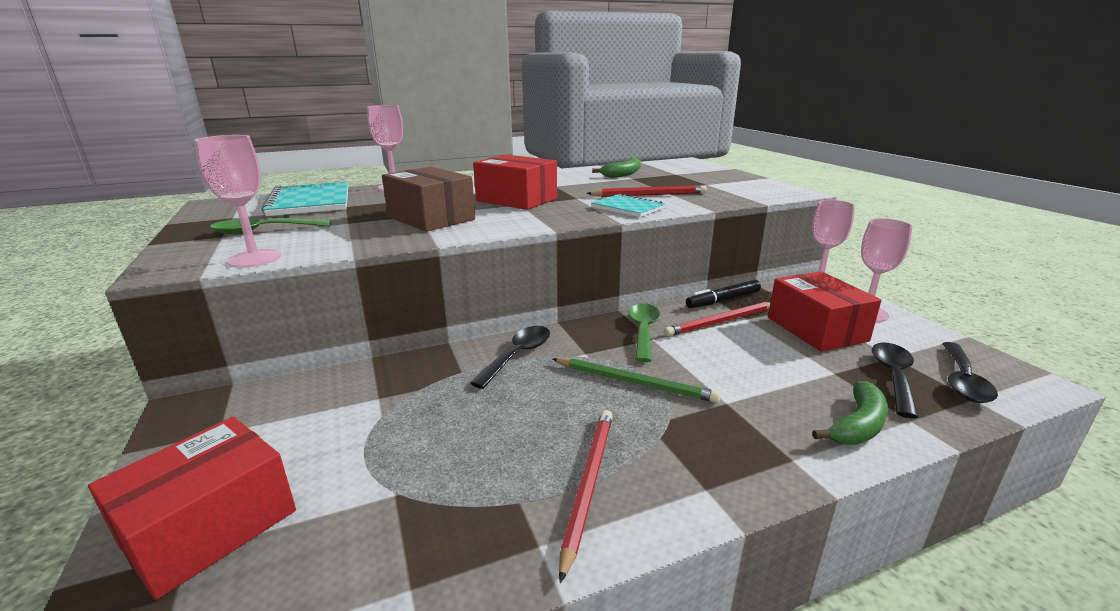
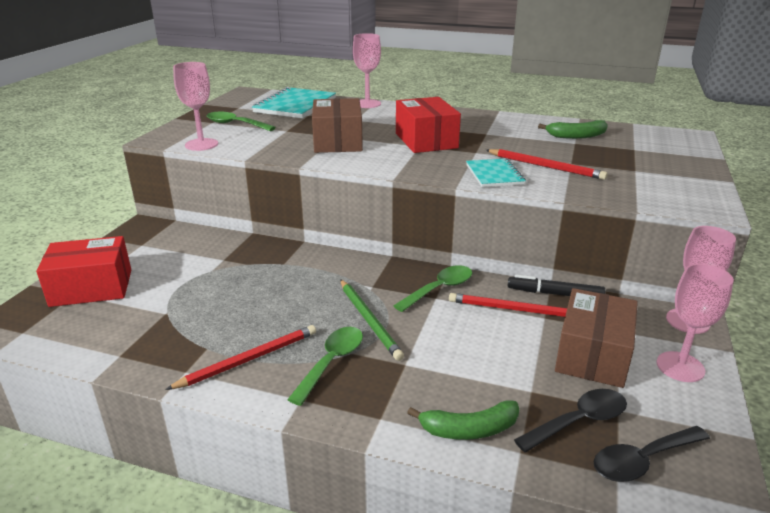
camera: 40 degrees right, 5 degrees up
(518, 355) = (329, 268): black spoon -> none
(669, 436) = (331, 362): none -> green spoon
(816, 329) = (592, 354): red box -> brown box

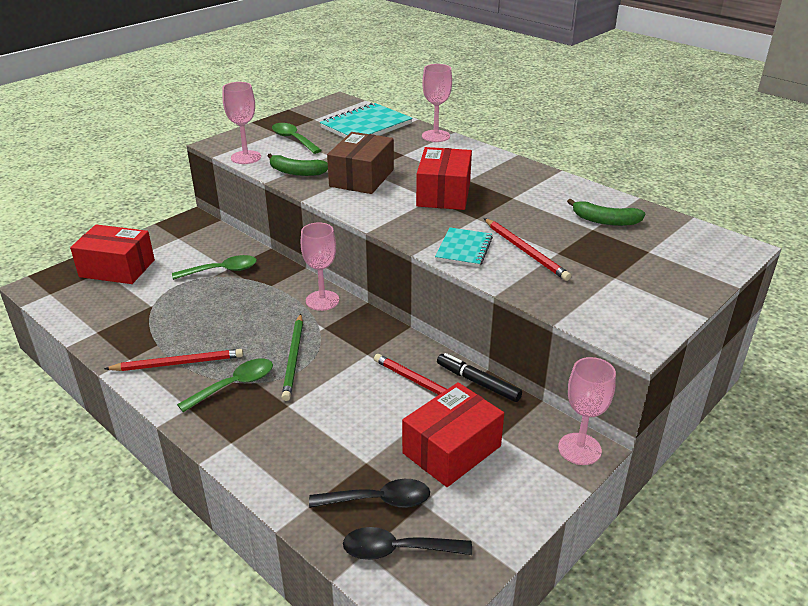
camera: 25 degrees right, 5 degrees up
(439, 289) = (378, 347): green spoon -> green spoon (222, 271)
(469, 429) = (287, 475): green banana -> green banana (296, 172)
(592, 354) = (451, 449): brown box -> red box
(680, 367) = (521, 488): pink goblet -> pink goblet (322, 300)

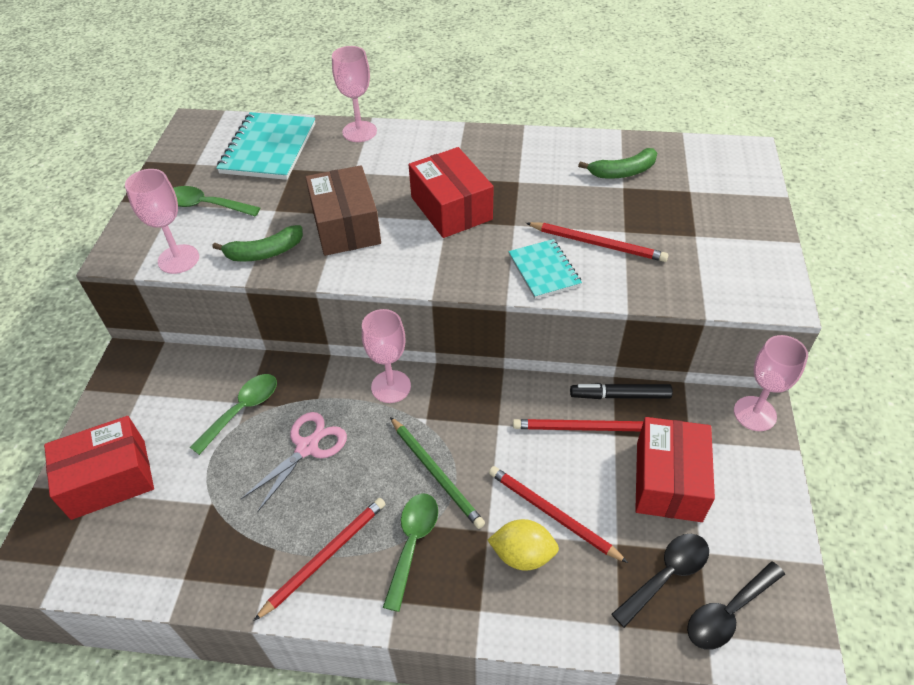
camera: 35 degrees left, 15 degrees up
(234, 306) = (307, 447): none -> pink scissors
(294, 430) = (522, 554): none -> yellow lemon
(341, 420) = (552, 514): none -> red pencil

